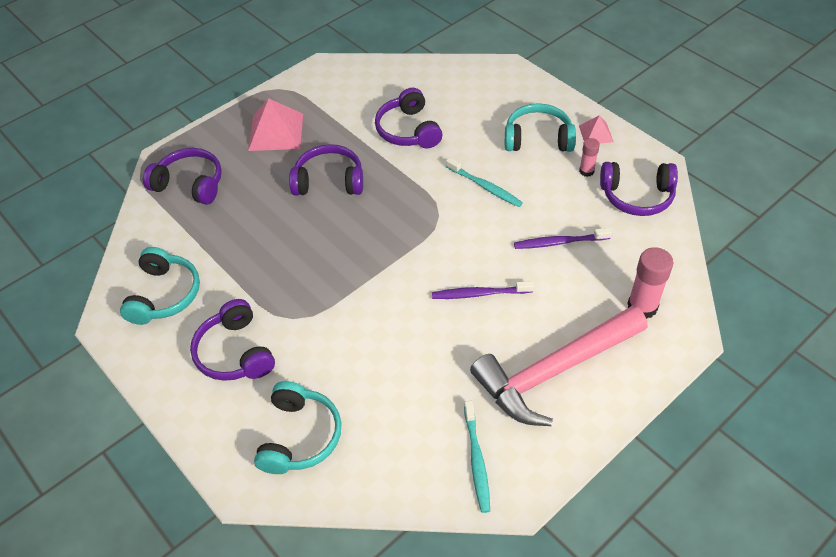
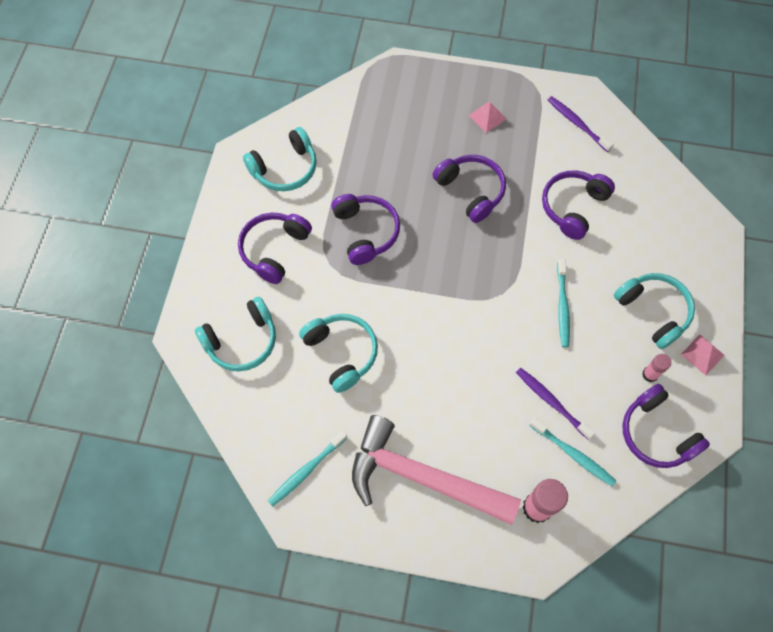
camera: 50 degrees right, 15 degrees up
(190, 184) = (389, 103): purple headphones -> purple headphones (366, 232)
(276, 132) = (487, 117): pink pyramid -> pink pyramid, size x0.55
(387, 361) = (342, 353): none -> turquoise headphones
(479, 294) = (451, 375): purple toothbrush -> purple toothbrush (577, 123)
(615, 256) = (573, 454): none -> turquoise toothbrush

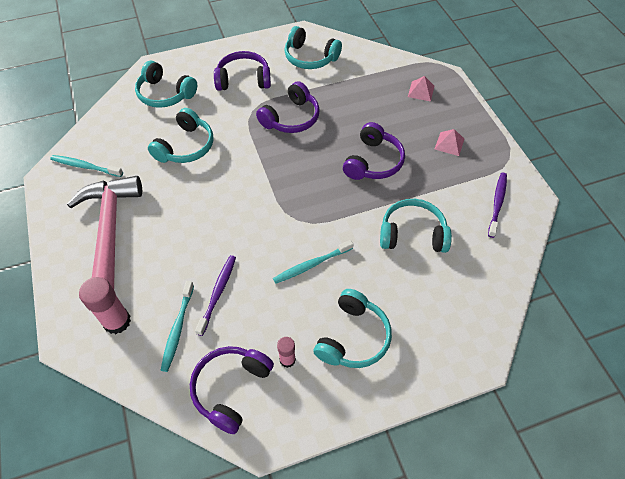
camera: 60 degrees right, 10 degrees down
(573, 207) = (412, 234): purple headphones -> turquoise headphones
(702, 354) = (335, 398): pink pyramid -> pink pyramid (421, 91)

